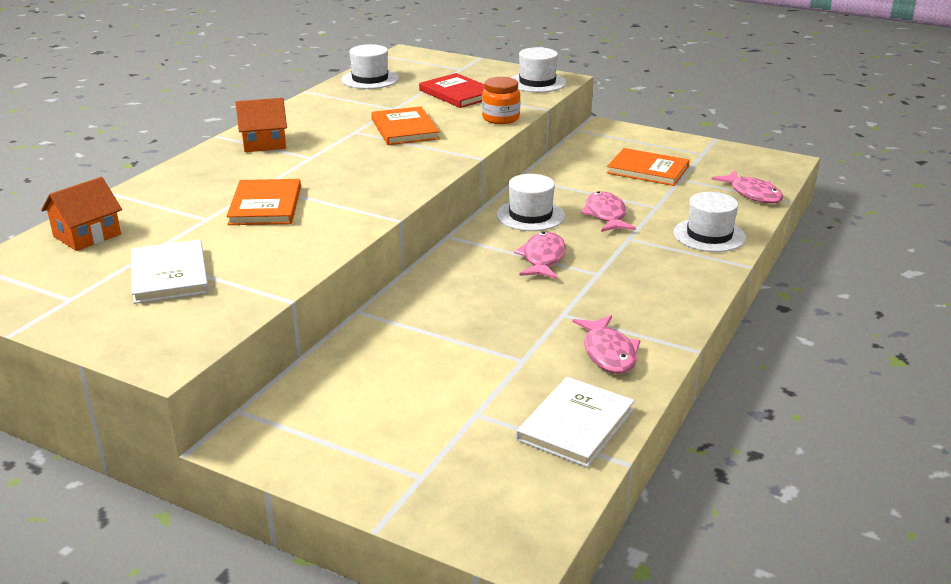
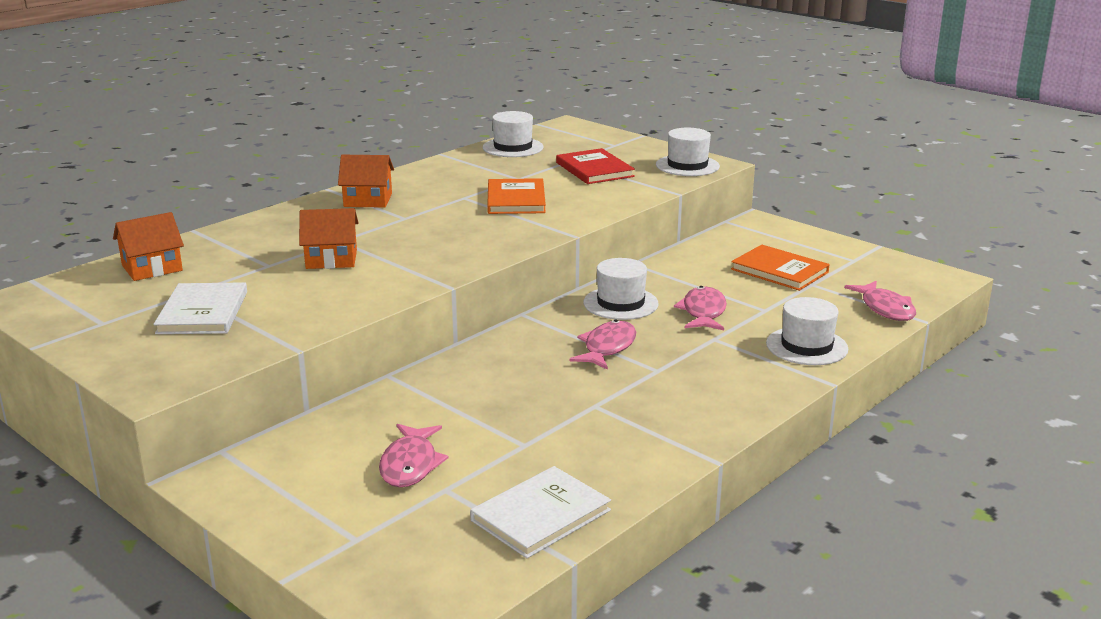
camera: 15 degrees right, 5 degrees down
(265, 205) = (331, 259): orange book -> orange house
(500, 118) = (623, 198): orange jar -> none
(608, 353) = (619, 450): pink fish -> pink fish (410, 464)

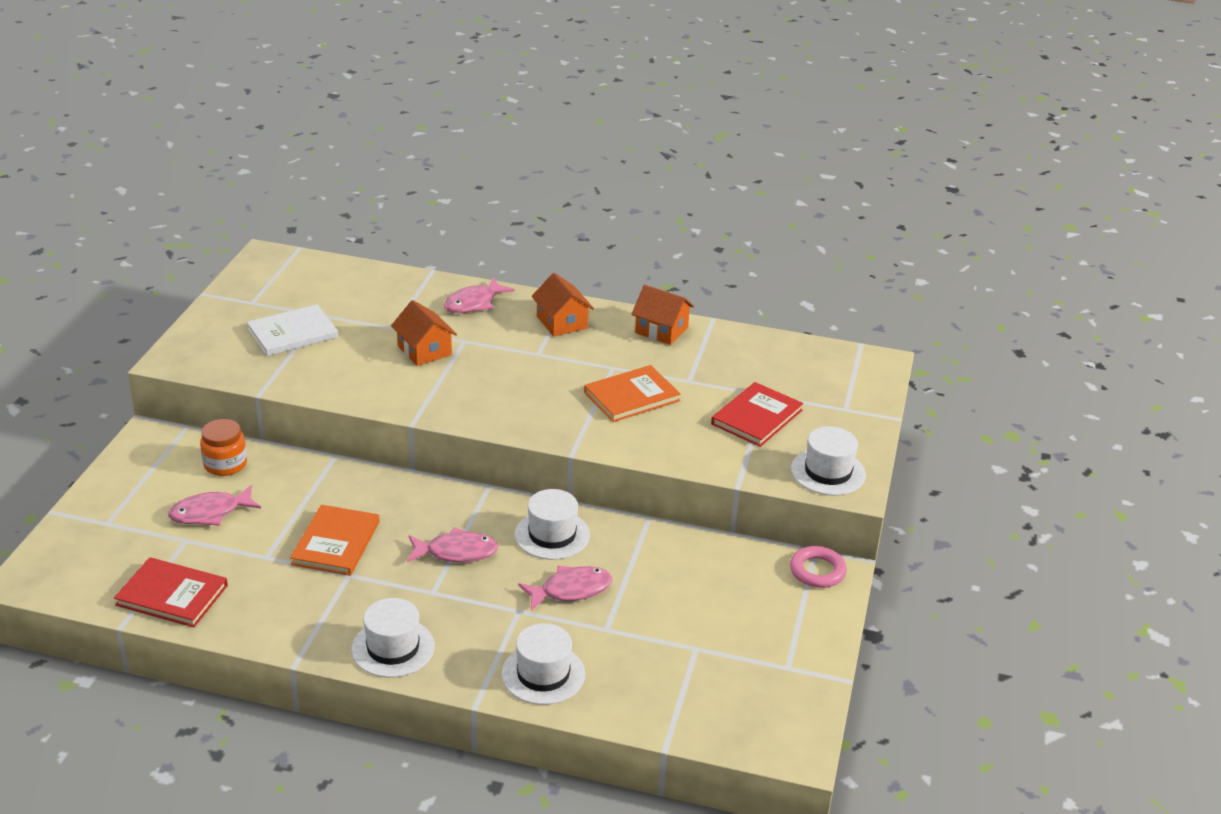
camera: 60 degrees right, 10 degrees up
(152, 268) = (351, 283): orange house -> orange house (661, 330)
(328, 439) = (225, 464): none -> orange jar
(513, 147) = (772, 352): white hat -> white hat (393, 648)
(540, 515) = (172, 595): white book -> red book
(750, 226) = (817, 571): none -> pink ring
(779, 271) = (711, 618): orange book -> orange book (336, 543)
(885, 309) = (673, 714): pink fish -> pink fish (474, 303)

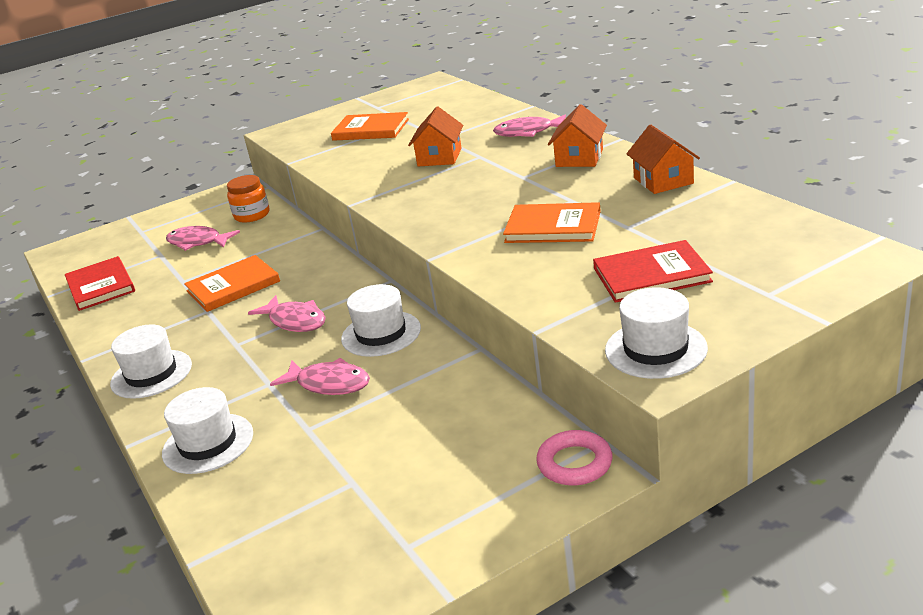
camera: 50 degrees right, 5 degrees down
(292, 333) = (371, 130): white book -> orange book

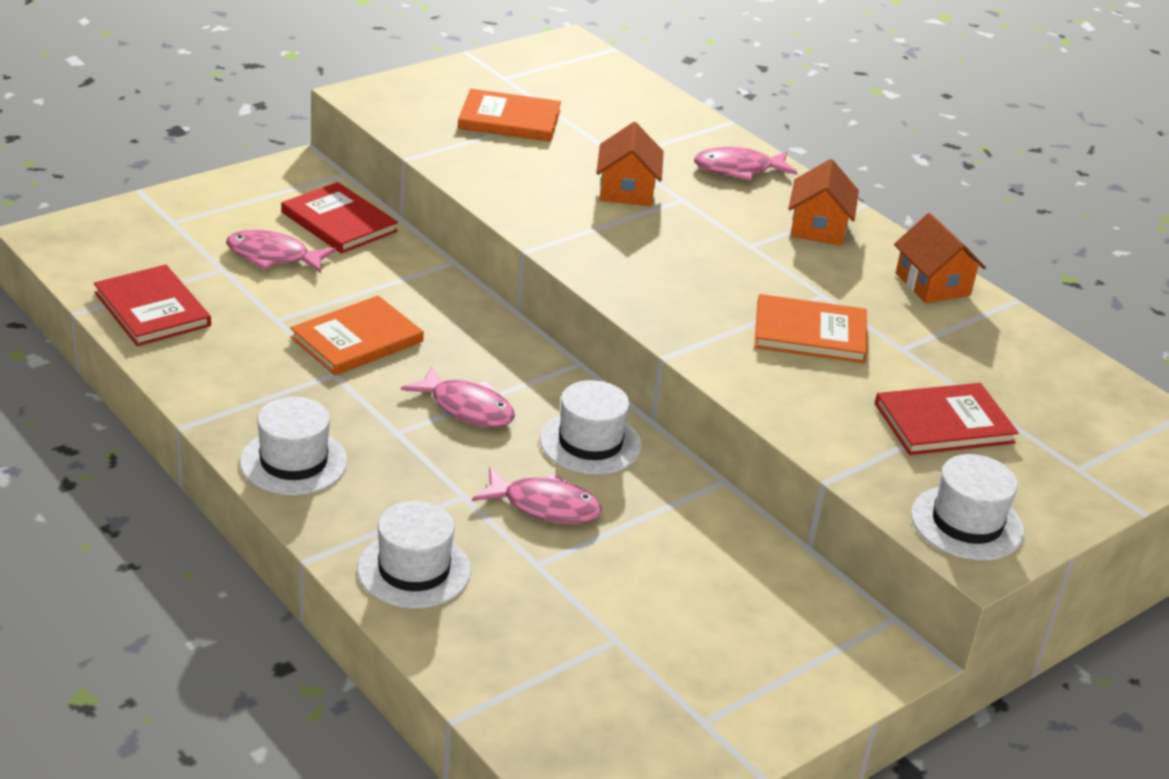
camera: 15 degrees left, 5 degrees up
(252, 215) = (339, 222): orange jar -> red book
(574, 463) = (869, 641): pink ring -> none

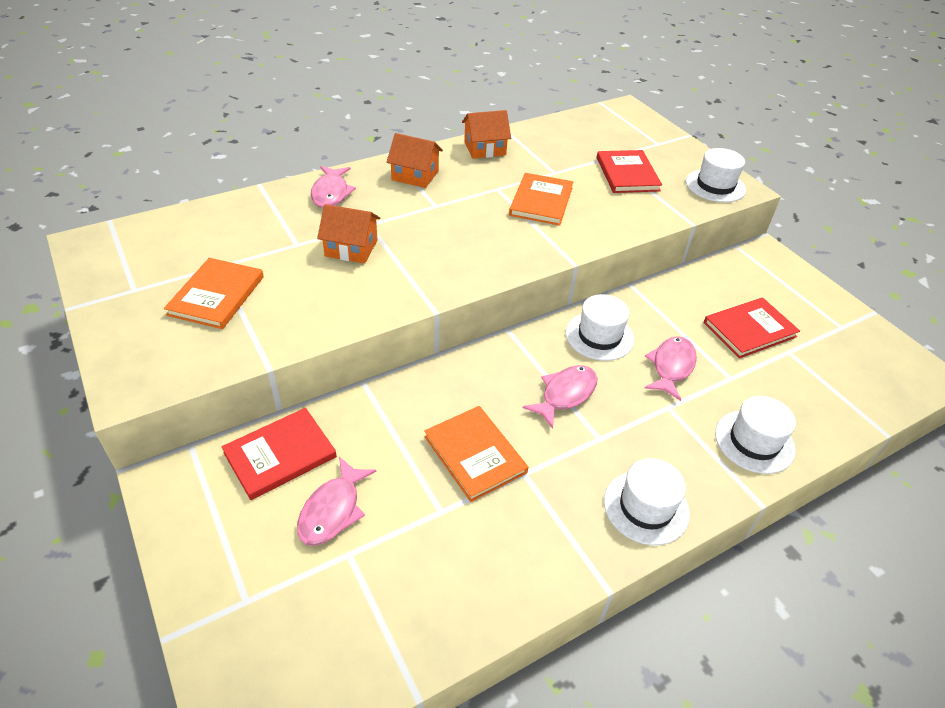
camera: 80 degrees left, 10 degrees up
(152, 309) = (416, 619): red book -> red book (749, 329)

